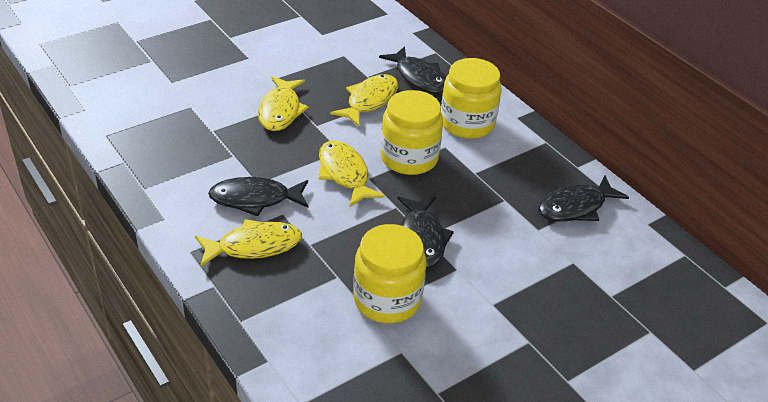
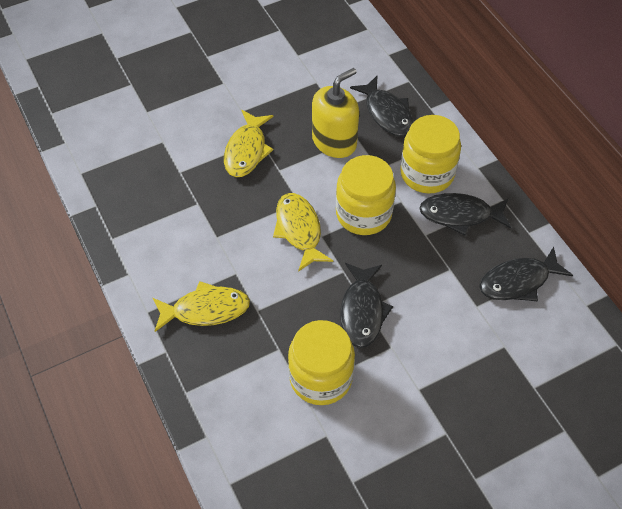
camera: 10 degrees right, 15 degrees up
(255, 199) = (212, 256): black fish -> black fish (460, 215)
(369, 101) = (334, 141): yellow fish -> yellow soap dispenser

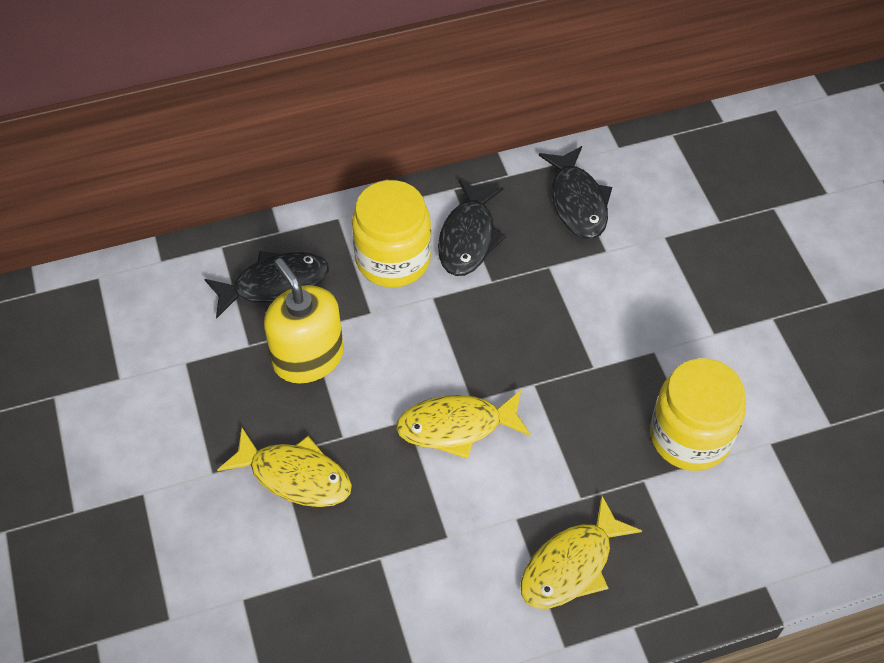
camera: 80 degrees left, 0 degrees up
(206, 310) = (571, 565): yellow fish -> yellow fish turned 135 degrees counterclockwise
(362, 311) = (598, 373): black fish -> none
(363, 214) = (444, 344): yellow jar -> none

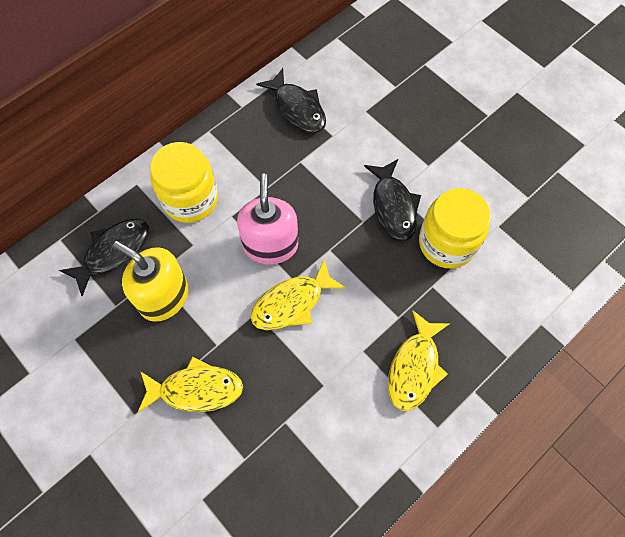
camera: 25 degrees left, 10 degrees up
(463, 350) = (270, 245): none -> pink soap dispenser
(468, 237) = (235, 162): black fish -> black fish (393, 206)

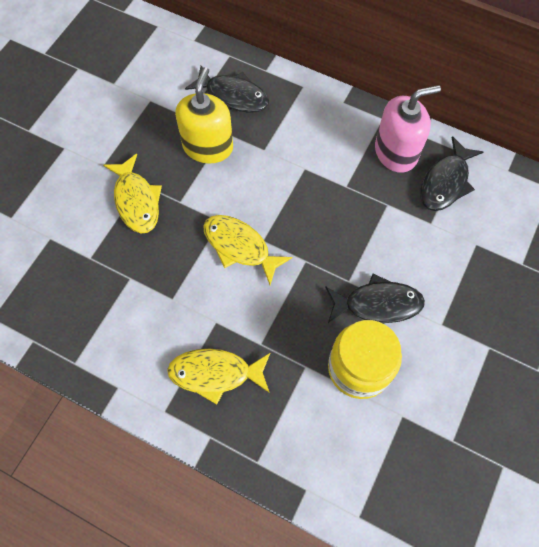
camera: 70 degrees right, 0 degrees up
(190, 199) = (307, 131): yellow jar -> none
(270, 245) = (289, 210): pink soap dispenser -> pink soap dispenser (396, 152)
(393, 206) = (377, 304): black fish -> black fish turned 150 degrees counterclockwise

